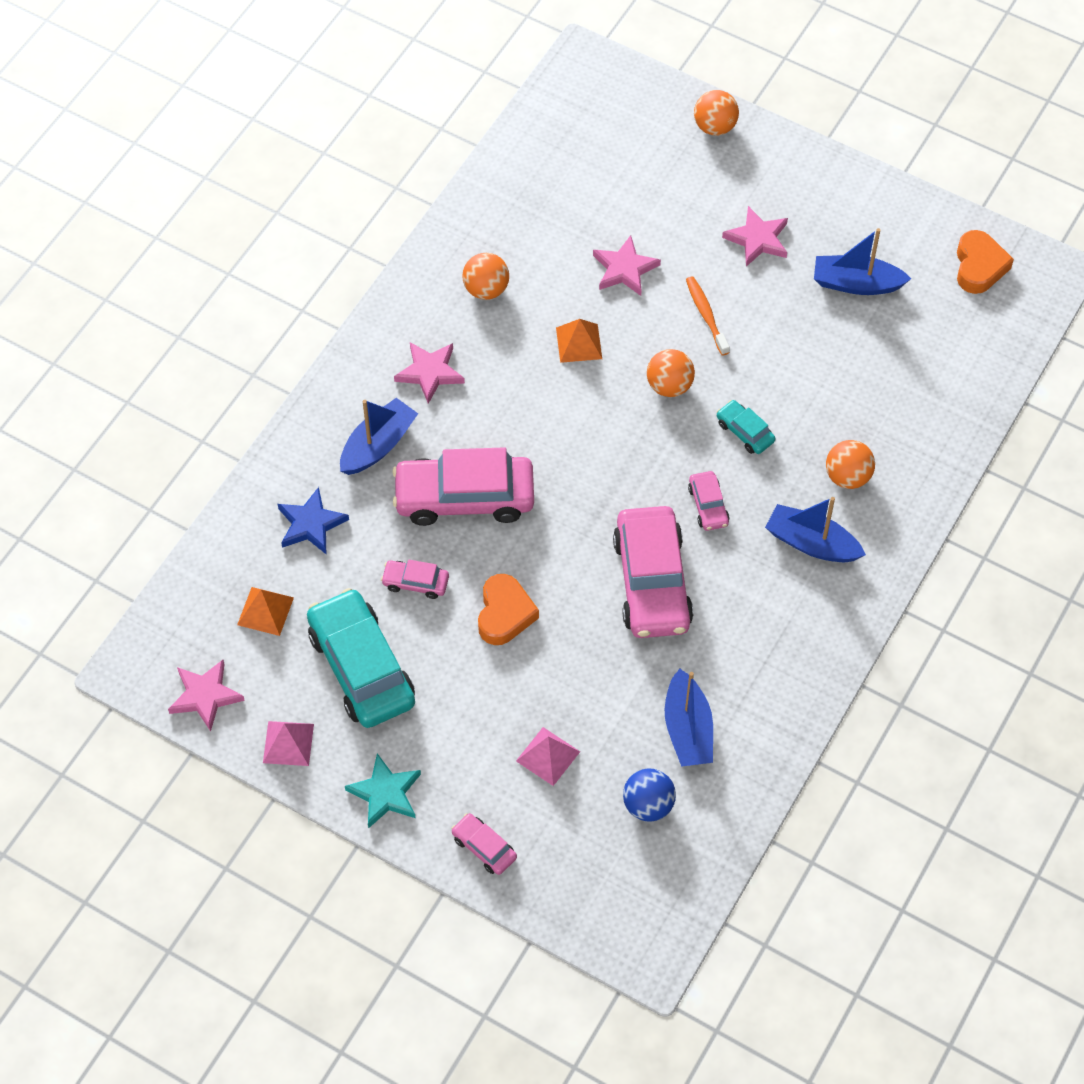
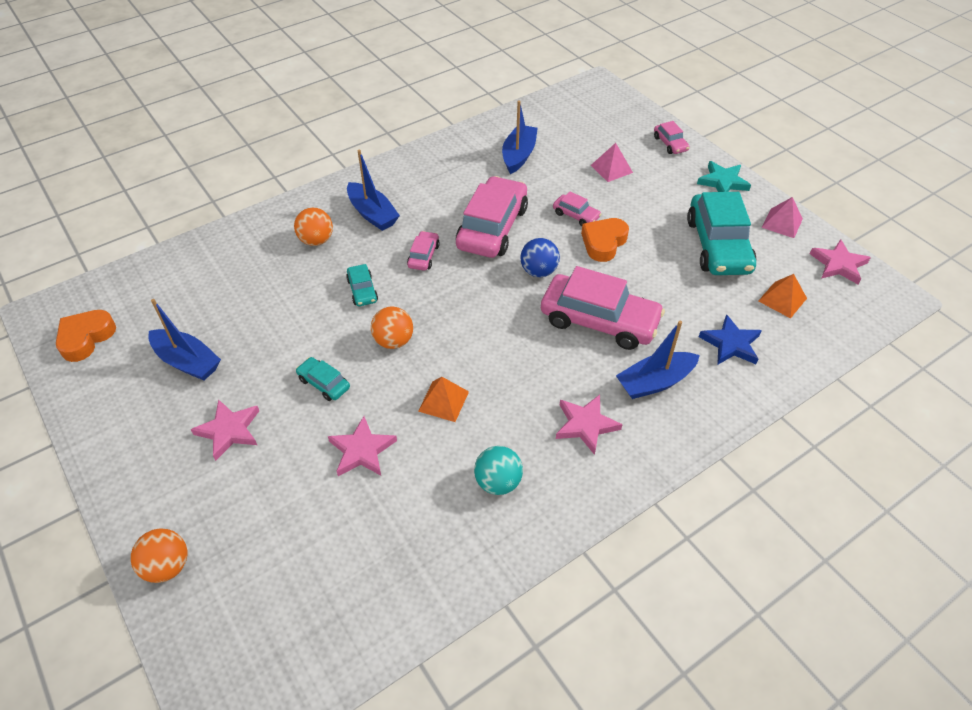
camera: 155 degrees left, 10 degrees down
(415, 582) = (660, 280): pink car -> pink car (576, 215)
(486, 289) = (498, 482): orange ball -> turquoise ball
(648, 805) = (563, 133): blue ball -> blue ball (539, 271)
(706, 315) = (324, 383): orange toothbrush -> turquoise car

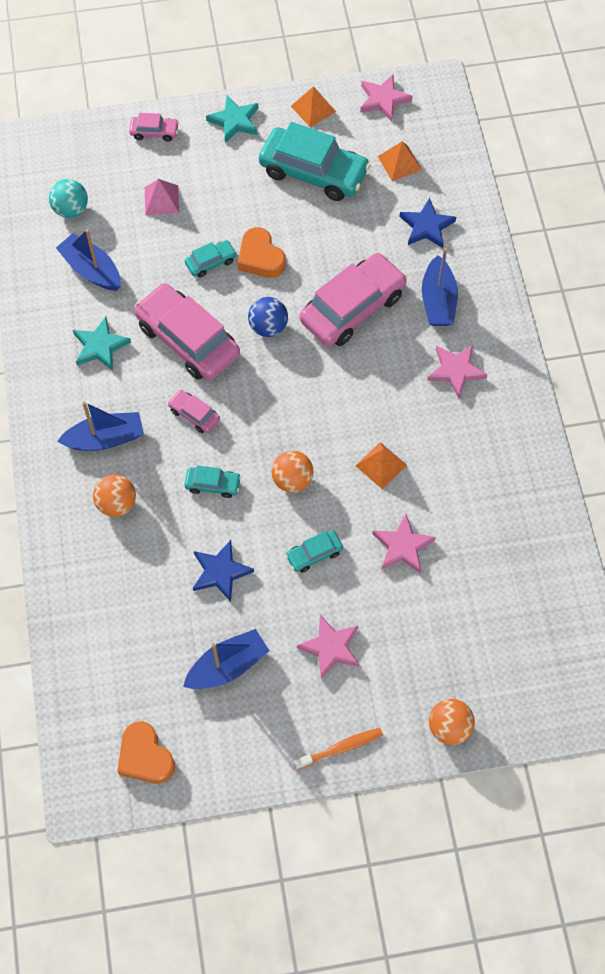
camera: 65 degrees left, 15 degrees up
(122, 477) = (340, 748): none -> orange toothbrush
(279, 325) = (220, 572): none -> blue star
(454, 183) = (100, 346): none -> turquoise star
(498, 482) = (480, 457): turquoise ball -> turquoise ball (71, 209)
(576, 215) = (211, 262): pink car -> turquoise car
(782, 223) = (313, 108): pink pyramid -> orange pyramid

